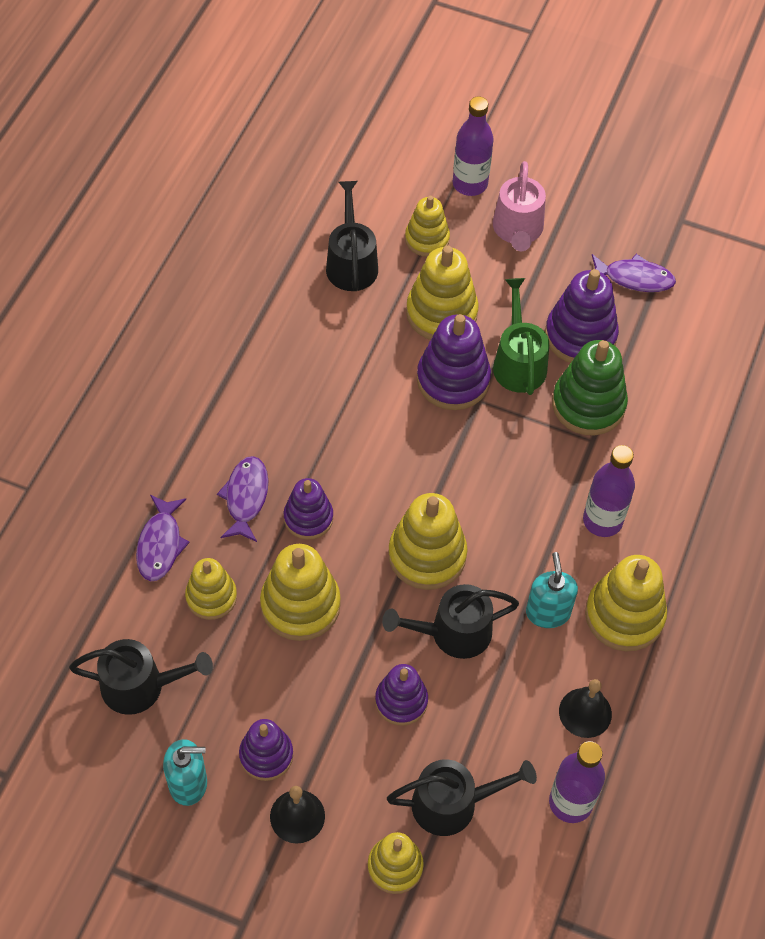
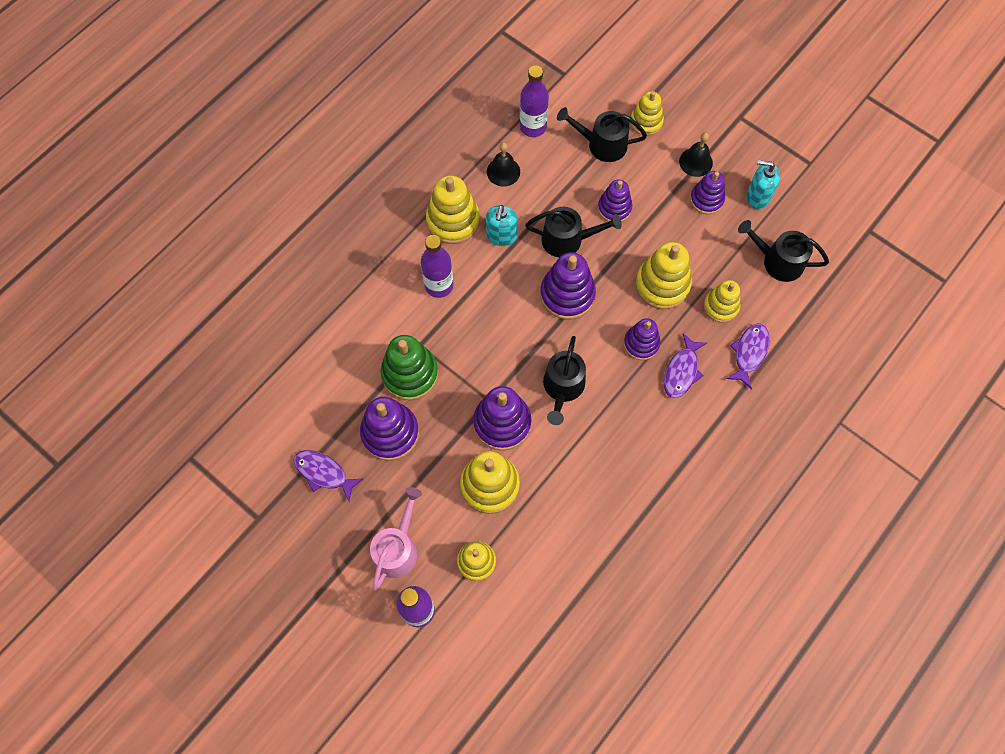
camera: 160 degrees left, 10 degrees up
(351, 263) = (547, 555): black watering can -> black watering can (563, 387)
(427, 555) = (567, 295): yellow stacking toy -> purple stacking toy
(518, 362) = (447, 423): green watering can -> none

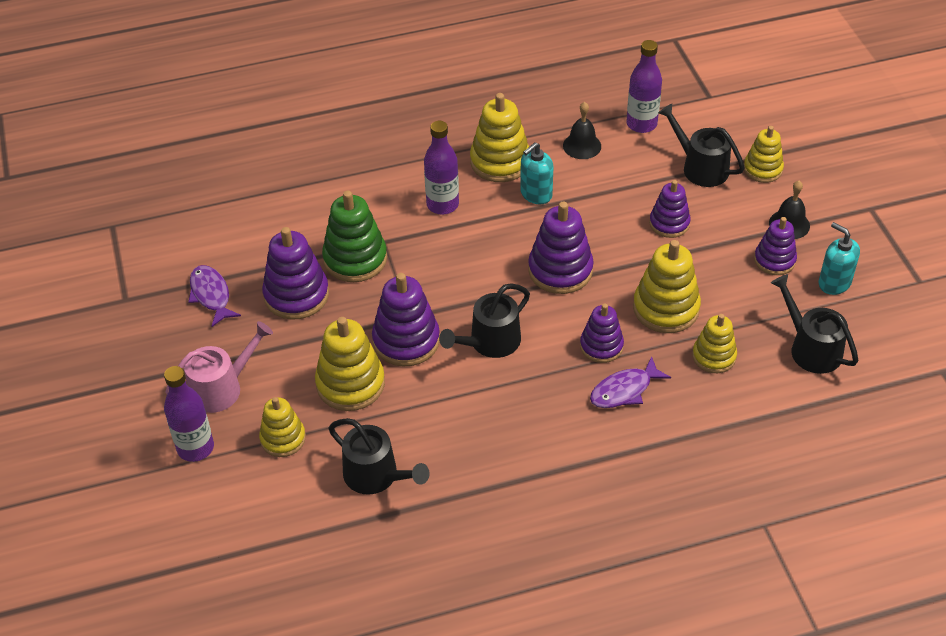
camera: 35 degrees right, 20 degrees down
(567, 240) = (599, 227): black watering can -> black watering can (376, 475)
(749, 353) = (711, 411): purple fish -> none

